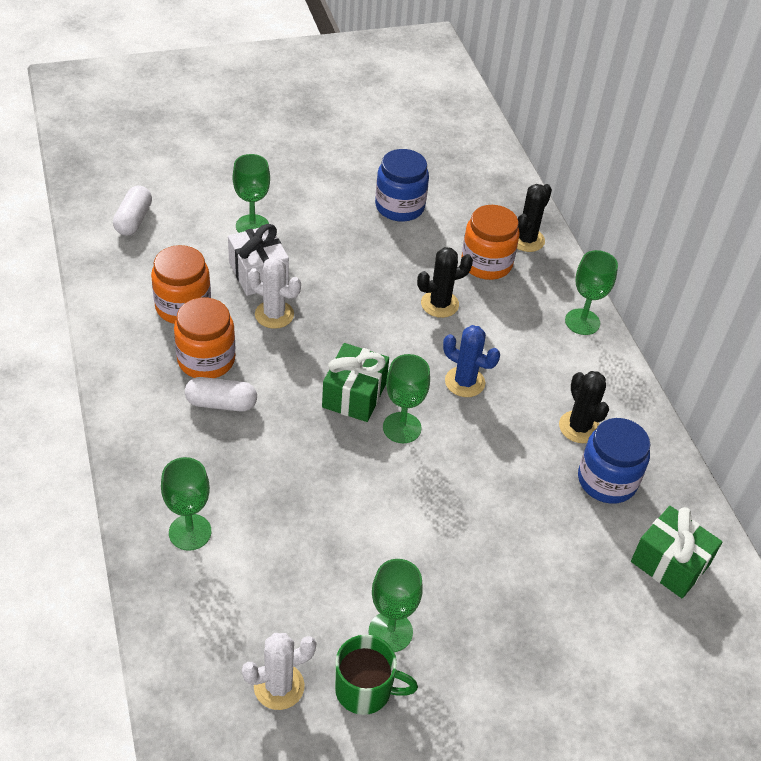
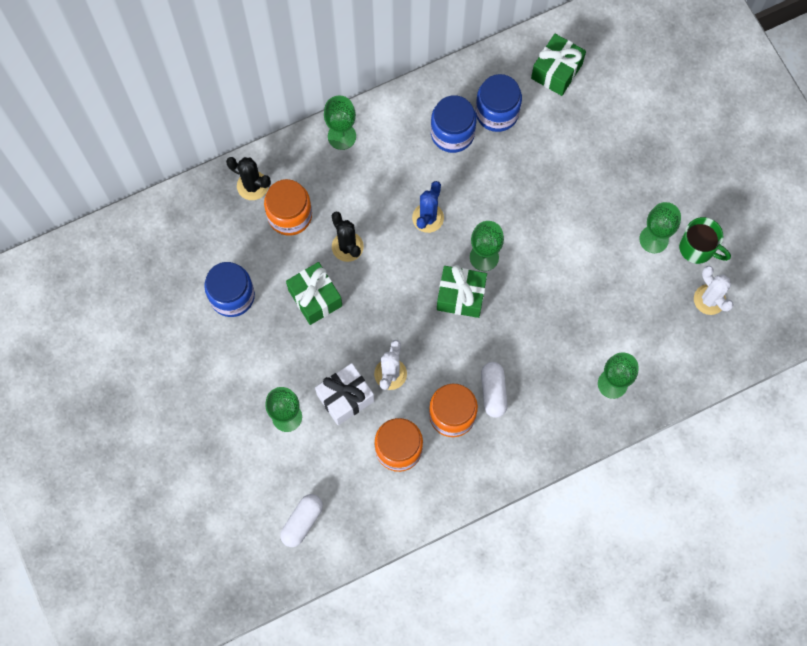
camera: 95 degrees left, 25 degrees up
(134, 220) = (302, 522): white capsule -> white capsule turned 60 degrees counterclockwise
(365, 690) = (697, 248): green mug -> green mug turned 120 degrees clockwise
(382, 268) = (315, 298): none -> green gift
(579, 427) = (452, 133): black cactus -> blue jar

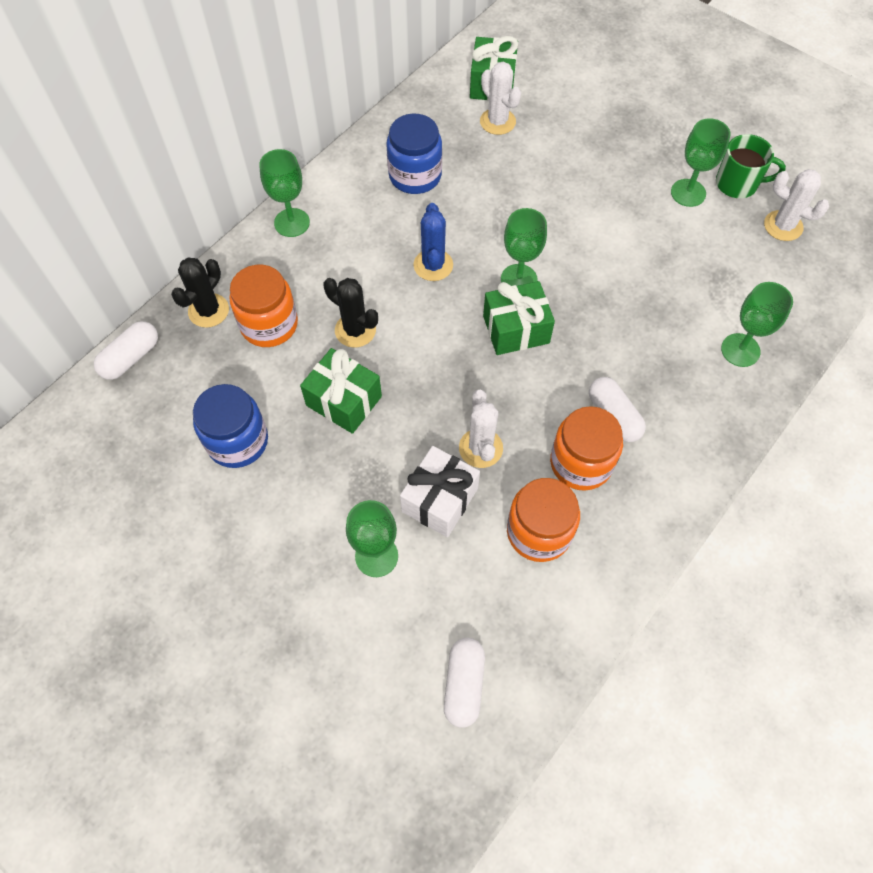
camera: 25 degrees left, 10 degrees down
(185, 200) = (131, 358): none -> white capsule
(252, 186) = (208, 311): black cactus -> black cactus turned 60 degrees counterclockwise
(497, 112) = (452, 140): blue jar -> none
(541, 110) = (497, 122): none -> white cactus

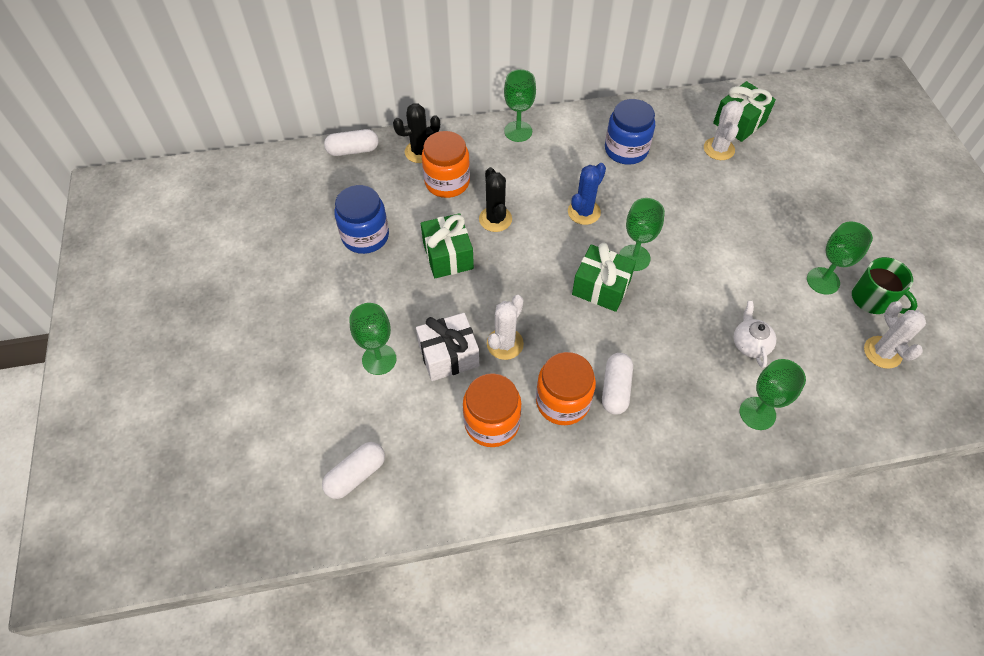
camera: 40 degrees right, 5 degrees down
(682, 292) = (750, 344): none -> white teapot

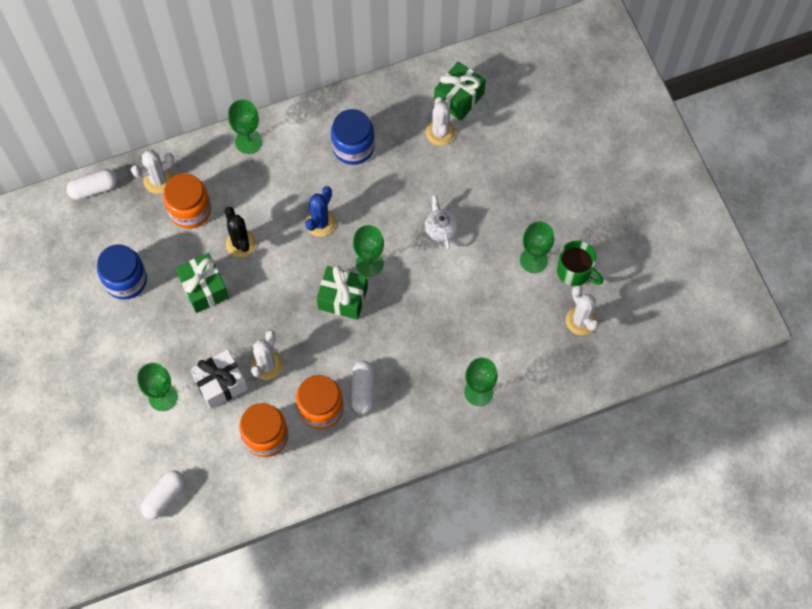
camera: 10 degrees left, 10 degrees up
(420, 152) = (158, 180): black cactus -> white cactus
(750, 344) = (472, 331): white teapot -> white teapot (440, 229)

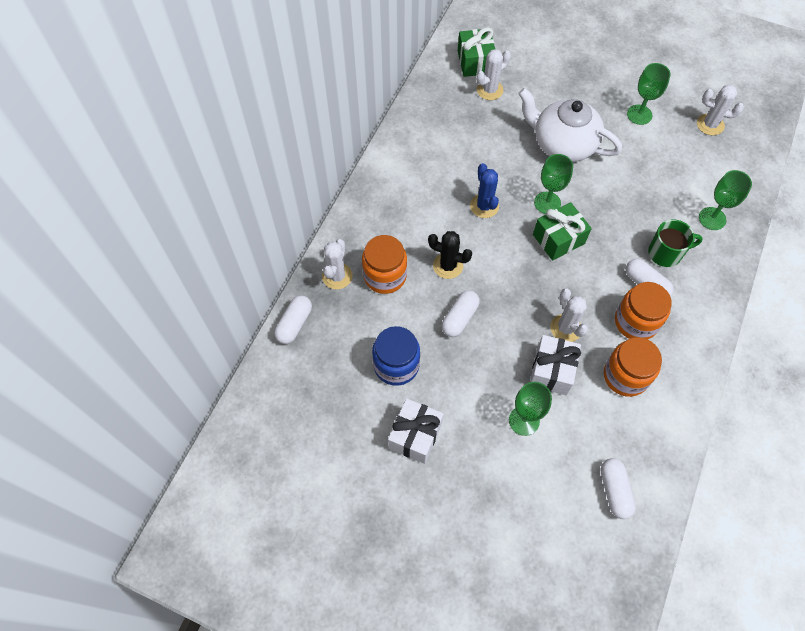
camera: 45 degrees left, 5 degrees down
(84, 338) = (415, 436): none -> white gift
(204, 288) = (459, 318): green gift -> white capsule
(248, 141) = (371, 197): green goblet -> none
(353, 147) = (446, 143): blue jar -> none
(440, 132) = (489, 90): white cactus -> white cactus turned 75 degrees counterclockwise
(440, 229) = (563, 144): white teapot -> white teapot, size x2.15
(575, 272) = (670, 101): green mug -> green mug (665, 253)

